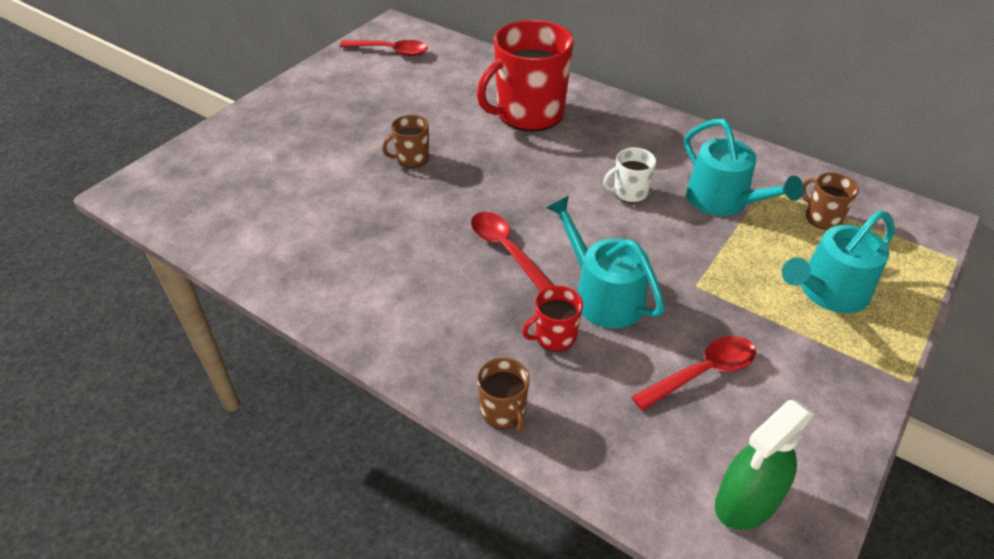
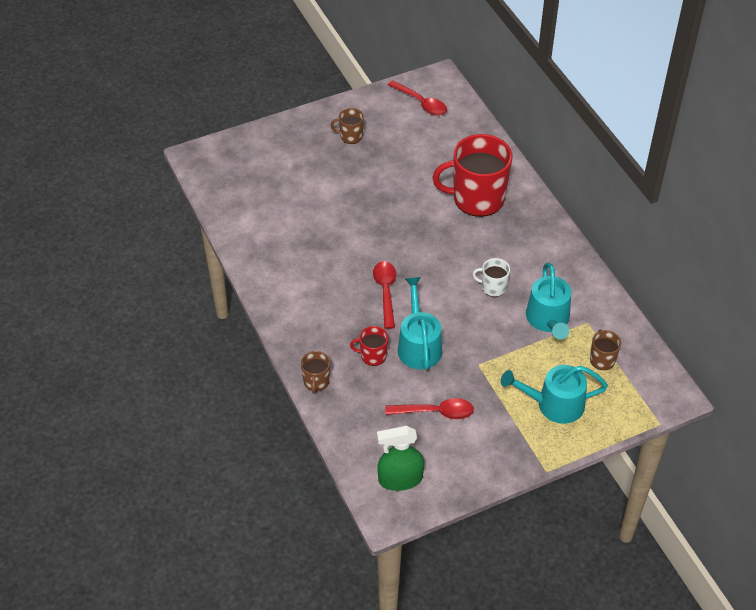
camera: 30 degrees right, 5 degrees up
(412, 158) = (374, 202): brown mug -> brown mug (350, 136)

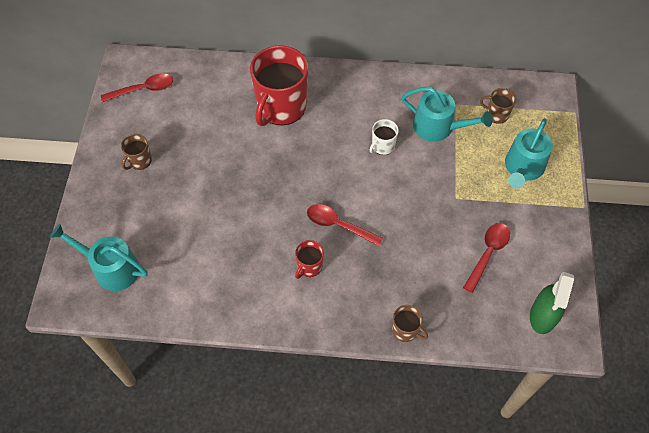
camera: 60 degrees left, 10 degrees up
(372, 356) = (402, 270): red mug -> red mug (309, 266)
(419, 345) = (411, 230): turquoise watering can -> turquoise watering can (111, 268)

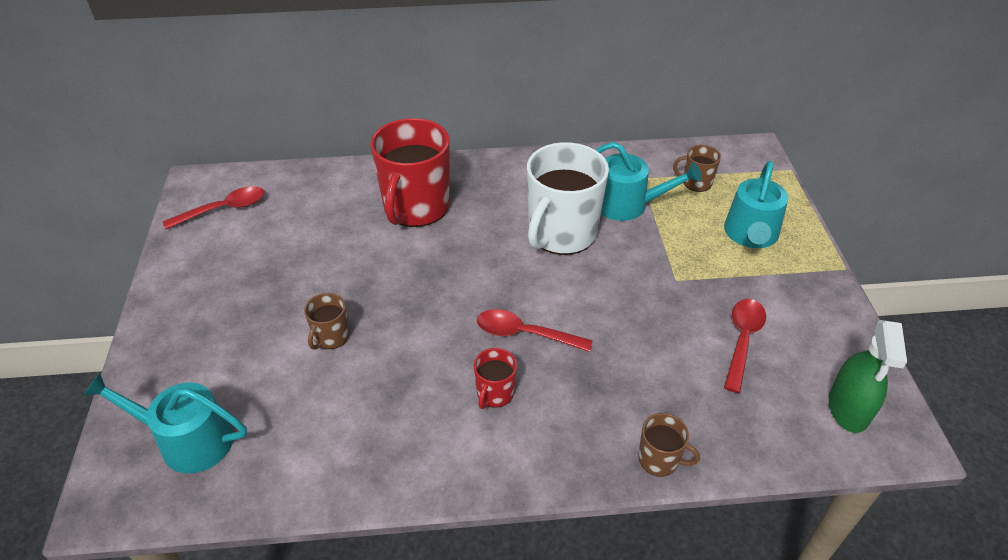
camera: 10 degrees left, 15 degrees down
(139, 161) = (224, 292): brown mug -> brown mug (331, 337)
(382, 146) = (561, 233): white mug -> white mug, size x2.20

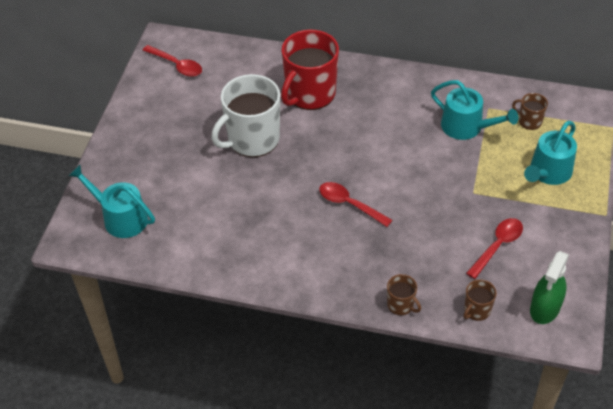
camera: 20 degrees right, 5 degrees up
(224, 209) = (177, 65): red spoon -> red spoon turned 45 degrees clockwise
(331, 337) = (222, 175): brown mug -> brown mug (477, 310)
(495, 393) = (314, 238): red mug -> none
(561, 233) = (406, 138): white mug -> white mug (252, 139)

